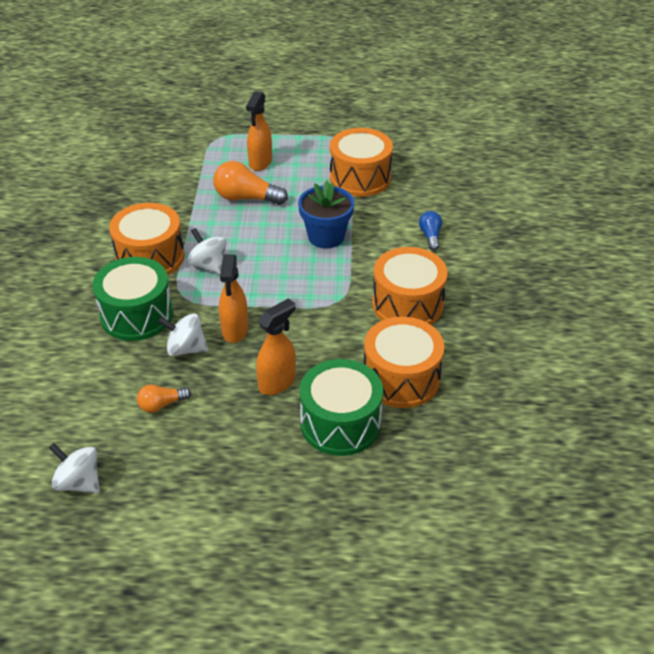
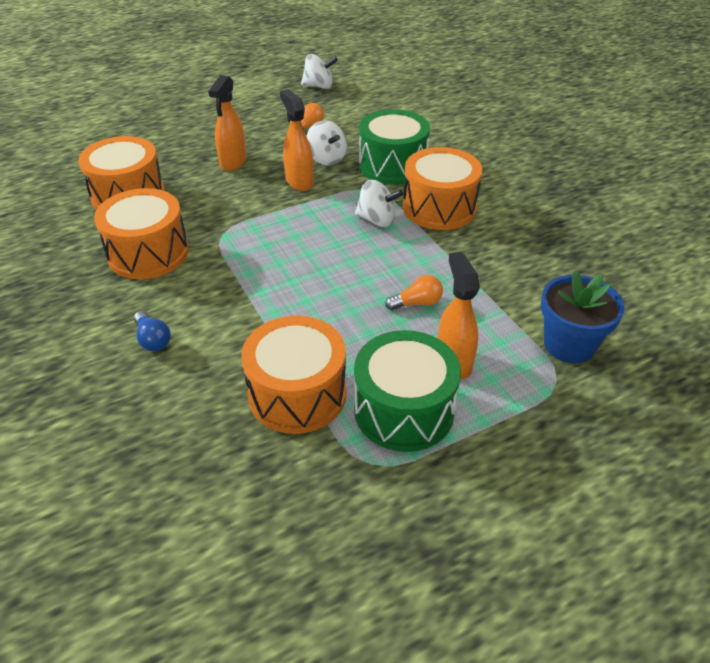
camera: 150 degrees right, 0 degrees up
(186, 349) = (326, 159): white spinning top -> white spinning top turned 75 degrees clockwise
(246, 198) = (417, 303): orange light bulb -> orange light bulb, size x0.57
(326, 236) = (282, 291): blue flower pot -> blue flower pot (569, 344)
(340, 423) = (165, 156): green drum -> green drum (404, 410)

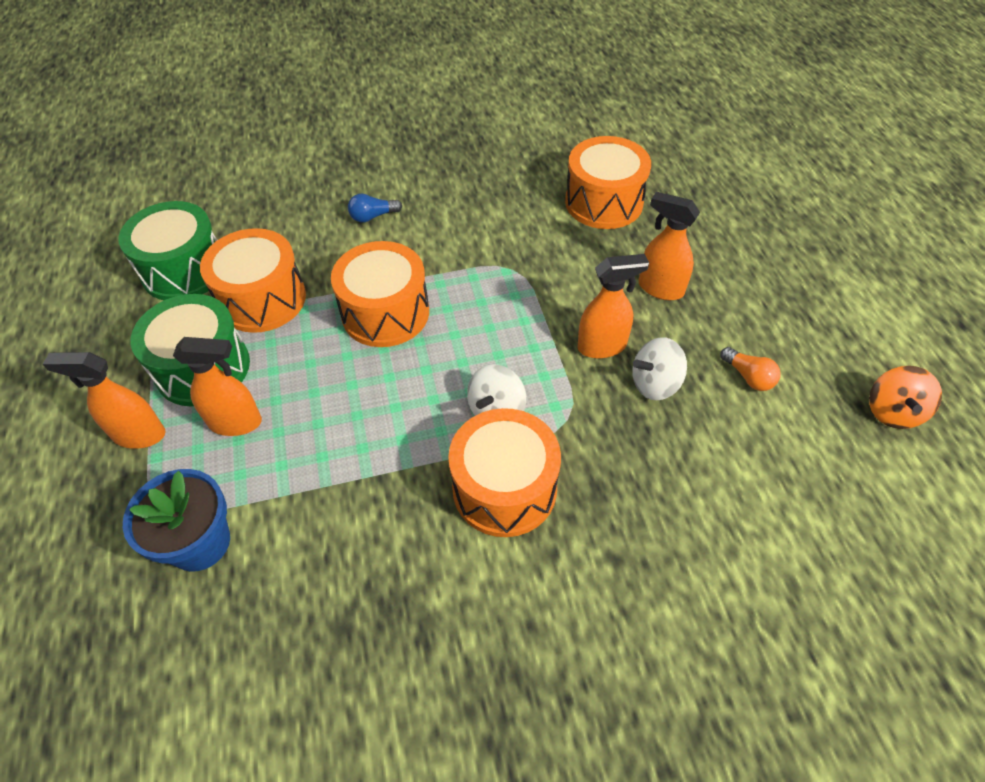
camera: 105 degrees right, 10 degrees up
(148, 253) = (496, 215): orange drum -> orange drum (385, 313)
(319, 86) = (892, 411): white spinning top -> orange spinning top
(392, 165) = (624, 458): green drum -> green drum (184, 270)
(417, 303) = (332, 413): orange light bulb -> none
(500, 430) = (138, 435): none -> orange spray bottle

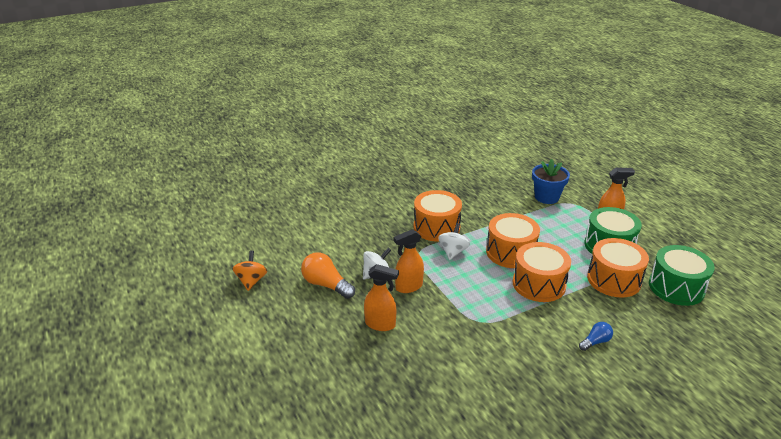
camera: 165 degrees right, 20 degrees down
(236, 422) = (570, 230): orange spray bottle -> none
(604, 202) = (434, 384): orange drum -> orange drum (510, 252)
(748, 377) = (326, 285): orange light bulb -> orange light bulb, size x1.75

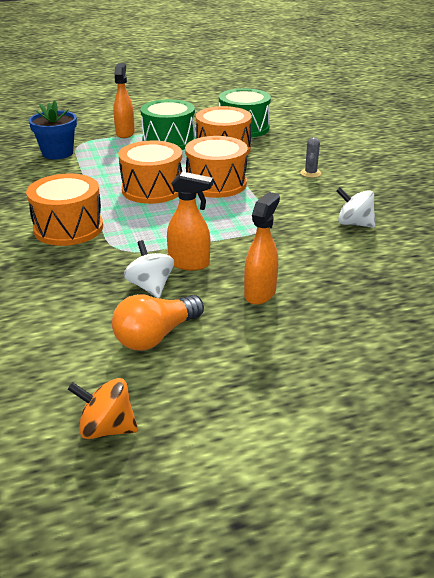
camera: 80 degrees left, 0 degrees up
(408, 287) = (189, 263): orange spray bottle -> orange spray bottle turned 60 degrees counterclockwise
(453, 252) = (130, 223): white spinning top -> white spinning top (354, 224)
(595, 342) = (310, 173): blue light bulb -> grey cactus

